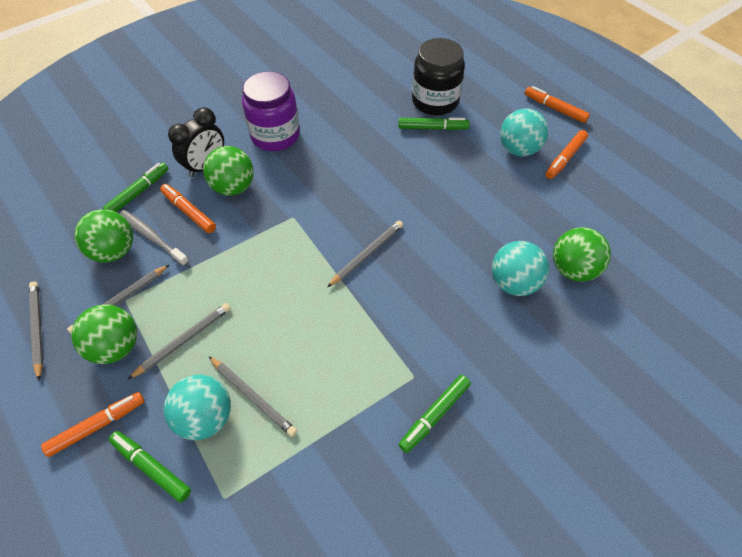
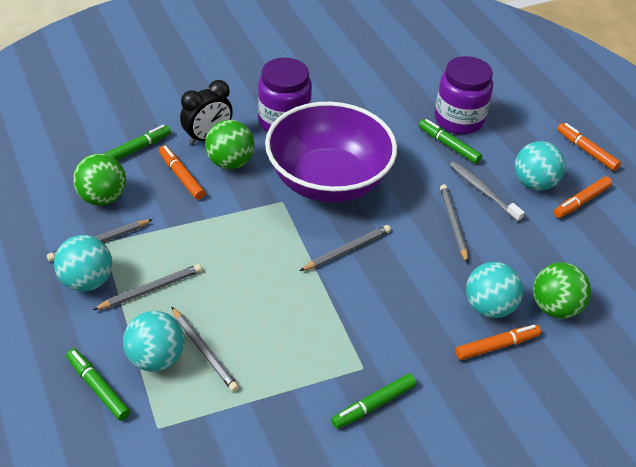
camera: 10 degrees right, 10 degrees down
(37, 329) = (19, 250): grey pencil -> grey pencil (453, 224)
(97, 426) = (57, 343): orange marker -> orange marker (497, 346)
(116, 347) = (87, 281): green ball -> turquoise ball
(152, 237) = (141, 192): grey toothbrush -> grey toothbrush (482, 190)
(331, 186) = (328, 181): none -> purple bowl
(432, 128) = (448, 145): green marker -> green marker turned 150 degrees counterclockwise
(435, 101) = (459, 119): black jar -> purple jar

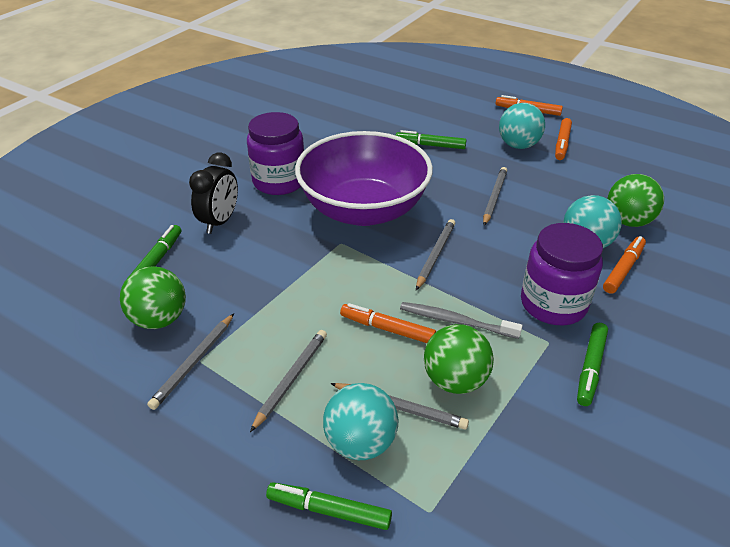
camera: 30 degrees left, 5 degrees down
(87, 281) = (215, 407): turquoise ball -> none
(181, 176) = (225, 264): orange marker -> orange marker (387, 329)
(230, 162) = (262, 232): green ball -> green ball (455, 380)
(453, 224) = (494, 197): grey pencil -> grey pencil turned 60 degrees clockwise
(459, 119) = (418, 125): purple jar -> purple jar (553, 304)
(482, 190) = (489, 165): grey toothbrush -> grey toothbrush (455, 321)

